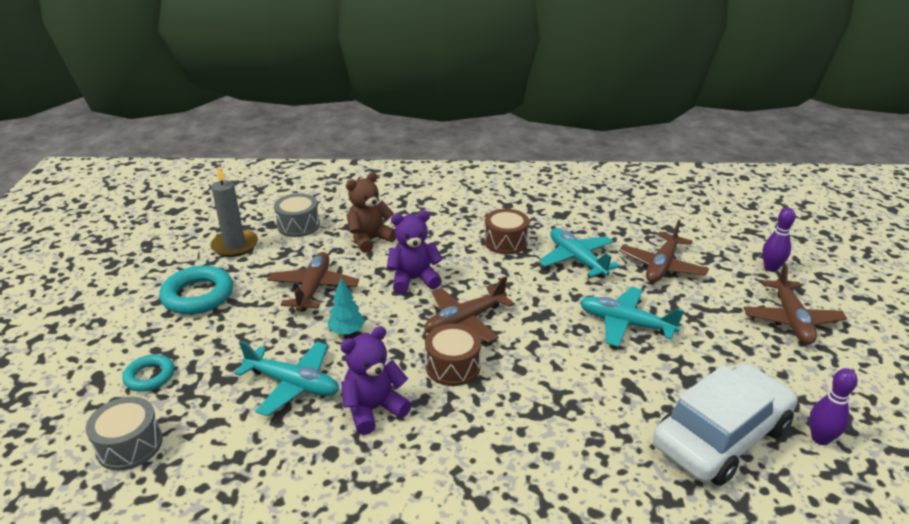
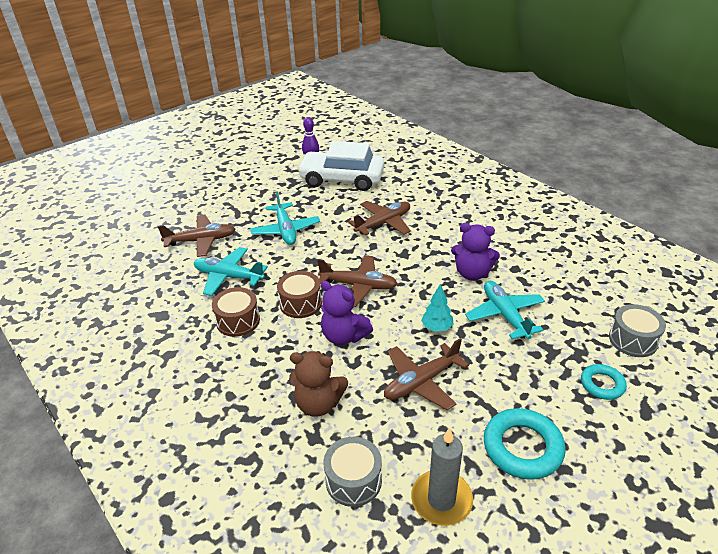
camera: 130 degrees left, 5 degrees up
(453, 366) = (403, 267): brown drum -> brown drum (300, 303)
(576, 259) = (228, 276): turquoise plane -> turquoise plane turned 90 degrees clockwise
(771, 268) = (162, 205): purple bowling pin -> none
(791, 320) = (219, 186): brown plane -> brown plane (383, 223)

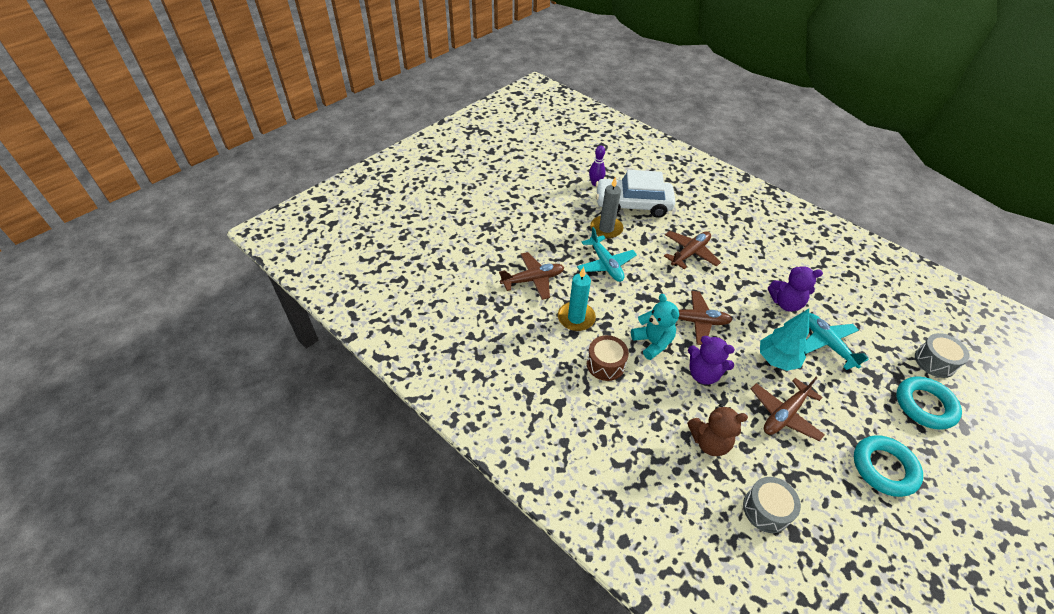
camera: 10 degrees left, 10 degrees up
(228, 276) = (576, 318): turquoise plane -> turquoise candle
(300, 303) = (652, 343): brown drum -> turquoise teddy bear
(437, 328) = (777, 360): turquoise tree -> turquoise tree, size x1.63
(441, 500) = (840, 520): grey candle -> grey candle (606, 228)
(602, 384) = (924, 405): turquoise ring -> turquoise ring, size x1.67

